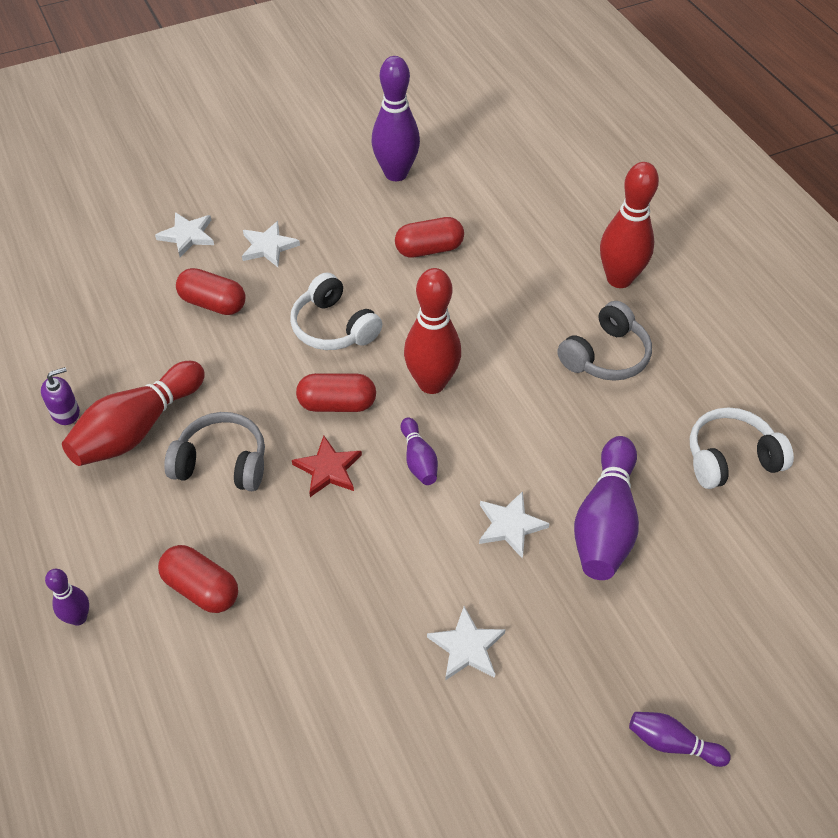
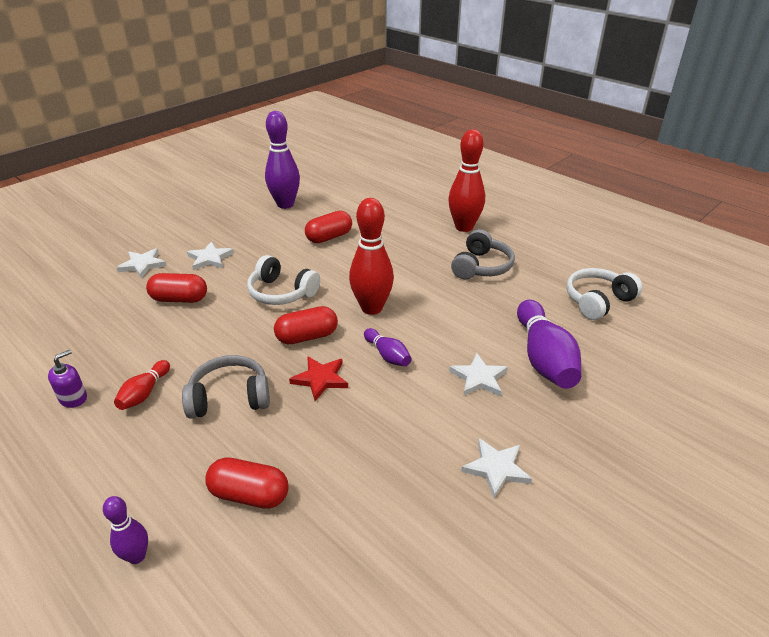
camera: 20 degrees left, 15 degrees down
(137, 428) = (144, 393): red bowling pin -> red bowling pin, size x0.51
(672, 743) = (689, 486): purple bowling pin -> none

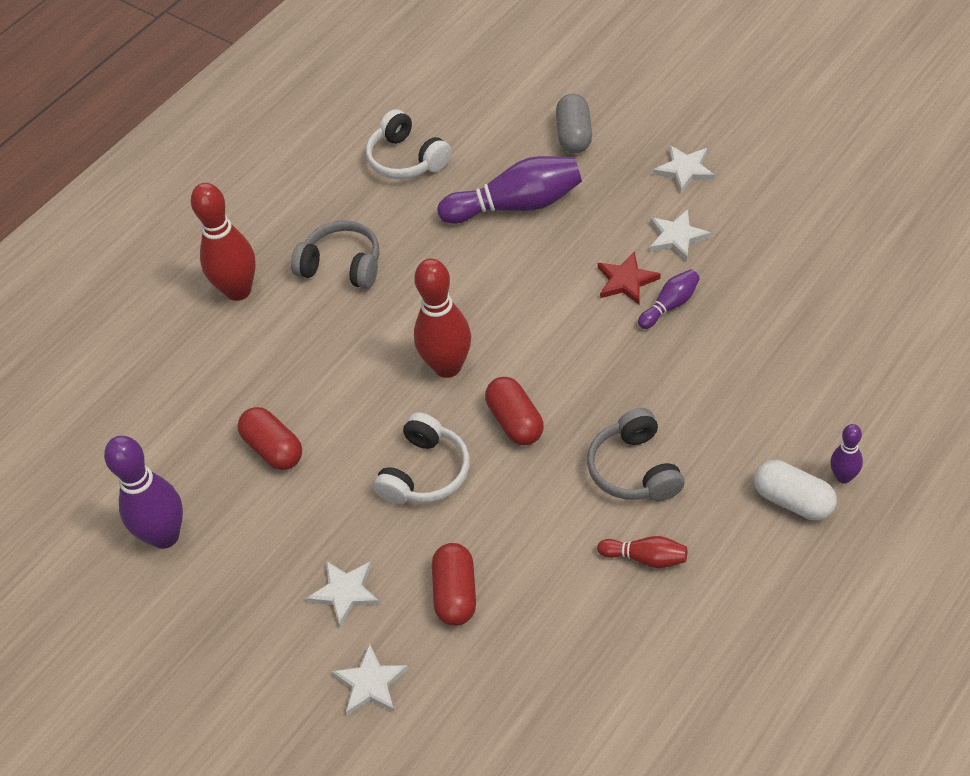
camera: 90 degrees left, 15 degrees up
(73, 398) = (670, 631): purple soap dispenser -> none
(136, 505) = (793, 500): none -> white capsule
(249, 495) = (756, 412): red capsule -> none
(320, 379) = (587, 391): red star -> red star (626, 281)
(387, 355) = (536, 337): purple bowling pin -> purple bowling pin (670, 305)
(479, 378) = (558, 256): white star -> white star (685, 170)
(644, 406) = (574, 135): none -> grey capsule

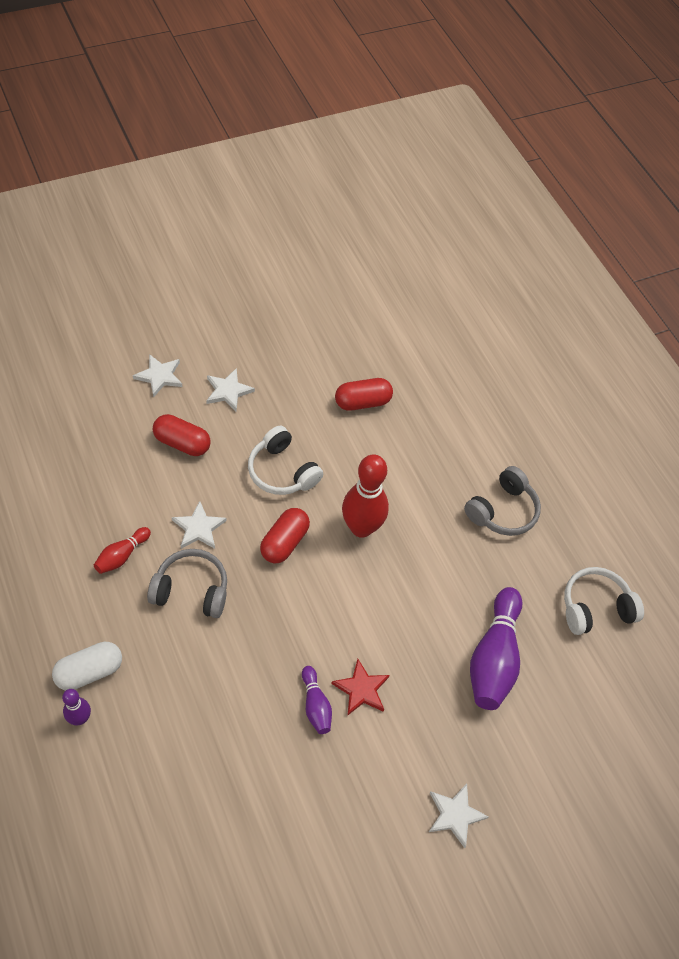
camera: 105 degrees right, 5 degrees up
(165, 536) = (336, 326): purple bowling pin -> none
(238, 290) = (518, 440): red bowling pin -> none
(515, 421) = (284, 542): red capsule -> red capsule turned 60 degrees counterclockwise
(574, 135) = (552, 750): grey capsule -> none
(677, 237) = (382, 757): white star -> white star (198, 528)

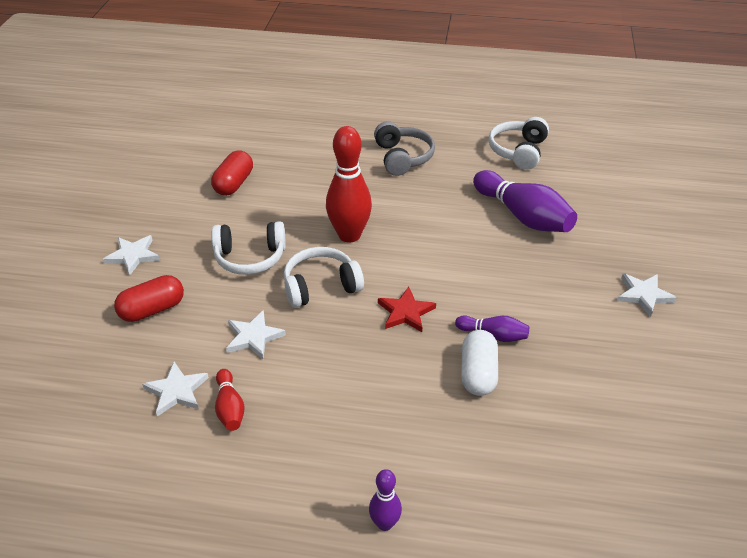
camera: 50 degrees left, 15 degrees down
(89, 671) = (337, 492): white capsule -> white capsule (478, 373)
(159, 376) = (63, 294): white star -> white star (176, 391)
(191, 590) = (314, 370): grey headphones -> none
(284, 542) = (321, 286): red capsule -> white headphones
(361, 689) = (498, 300): red star -> red star (405, 312)

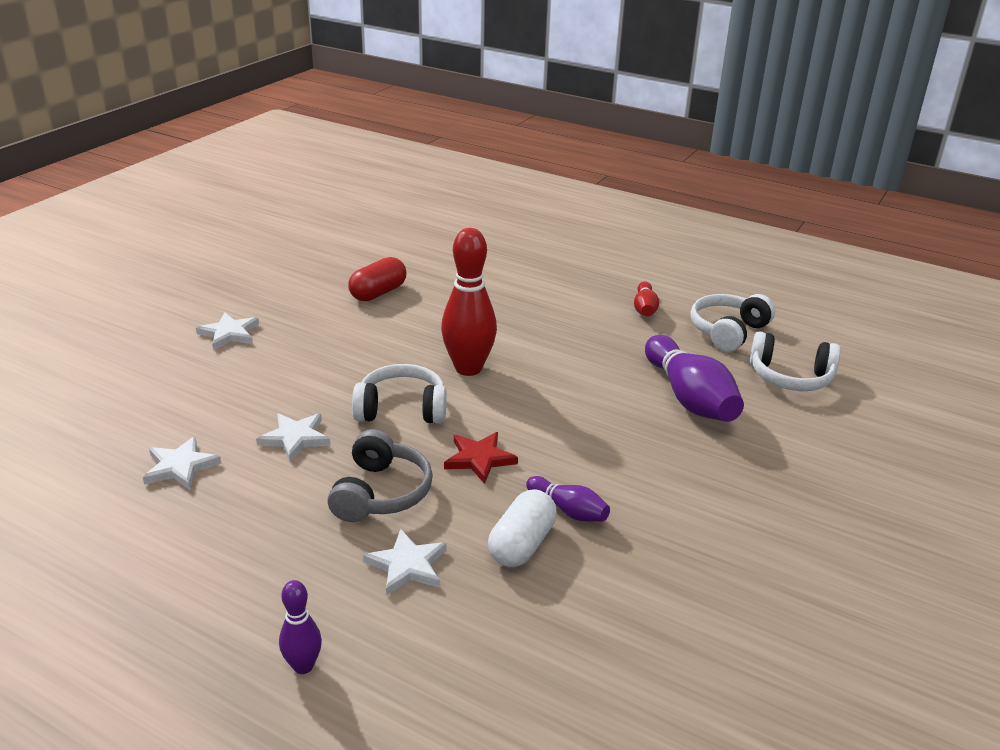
camera: 20 degrees right, 10 degrees down
(152, 310) = (212, 386): red capsule -> none
(229, 408) = (221, 498): red bowling pin -> red bowling pin (644, 308)
(250, 257) = (346, 363): white headphones -> white headphones (790, 377)
(402, 157) = (582, 308): grey headphones -> grey headphones (380, 493)
(644, 295) = (794, 519): white star -> white star (407, 565)

